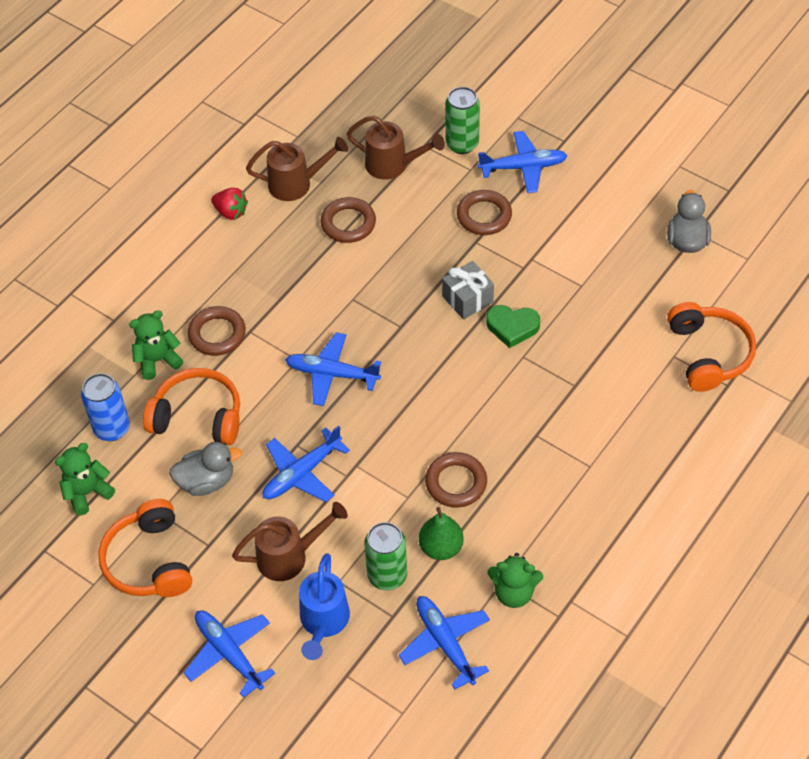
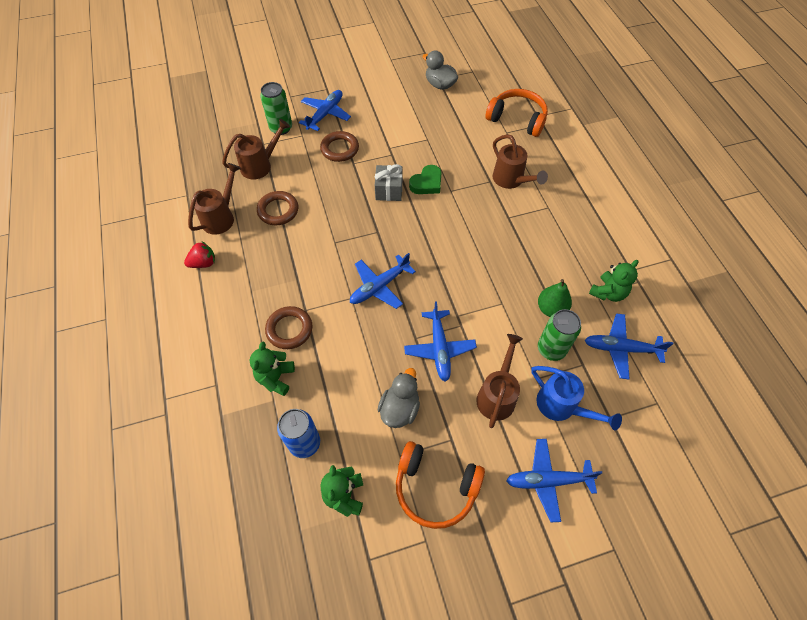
camera: 55 degrees left, 5 degrees up
(198, 416) = (343, 381): orange headphones -> none
(456, 483) = (511, 273): brown ring -> none
(597, 405) = (511, 180): none -> brown watering can

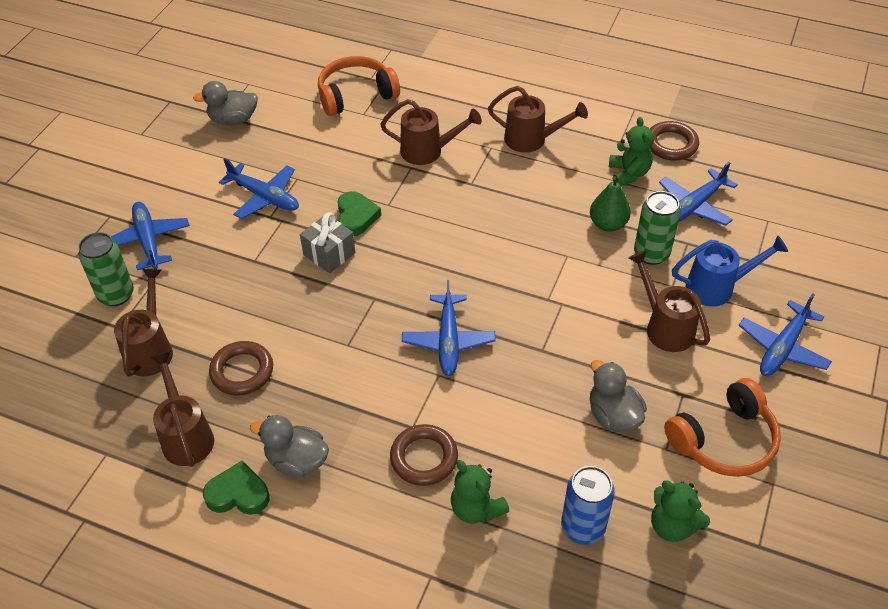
camera: 50 degrees left, 10 degrees down
(203, 263) = (238, 494): red strawberry -> green heart
(242, 273) = (297, 461): none -> grey duck
(340, 149) = (218, 260): brown ring -> brown ring (671, 144)
(439, 348) = (572, 338): blue plane -> blue plane (264, 197)
(578, 223) = (531, 140): none -> brown watering can

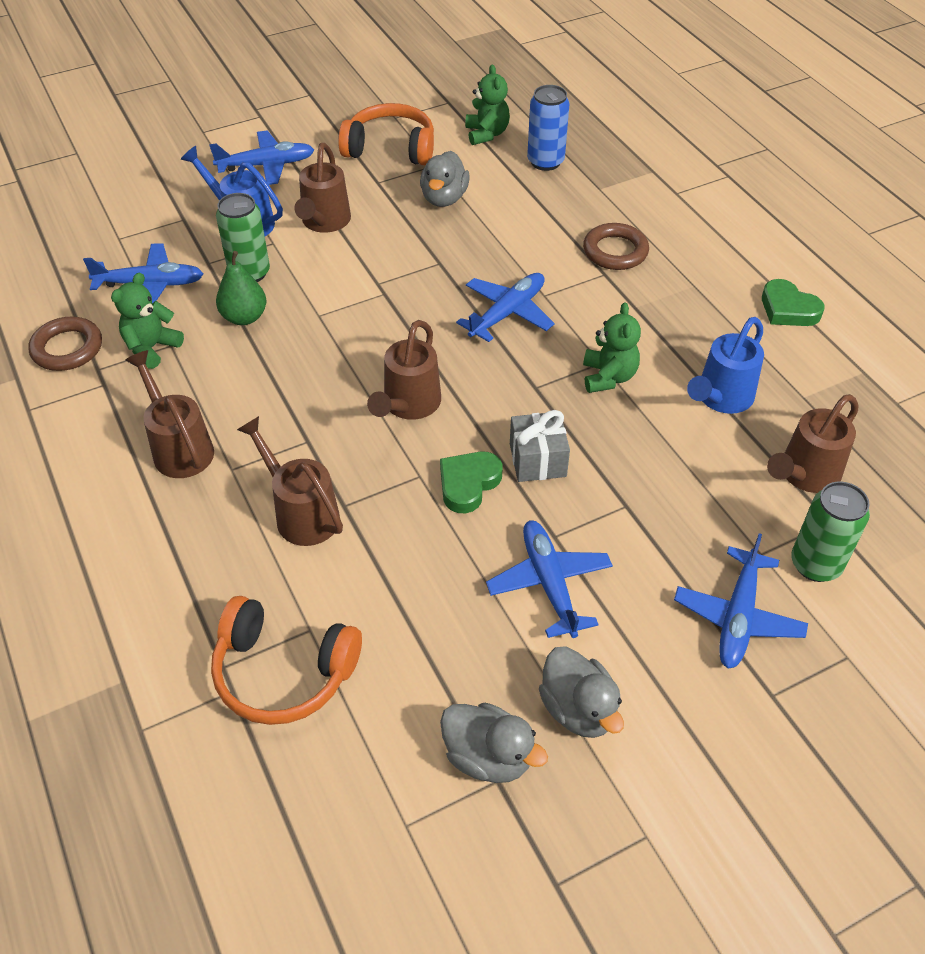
camera: 140 degrees left, 0 degrees up
(186, 435) = (810, 375): brown watering can -> brown watering can (408, 405)
(242, 371) = (721, 398): brown ring -> blue watering can
(297, 461) = (721, 304): grey duck -> grey duck (578, 709)
(476, 508) = (607, 206): green teddy bear -> green teddy bear (608, 377)

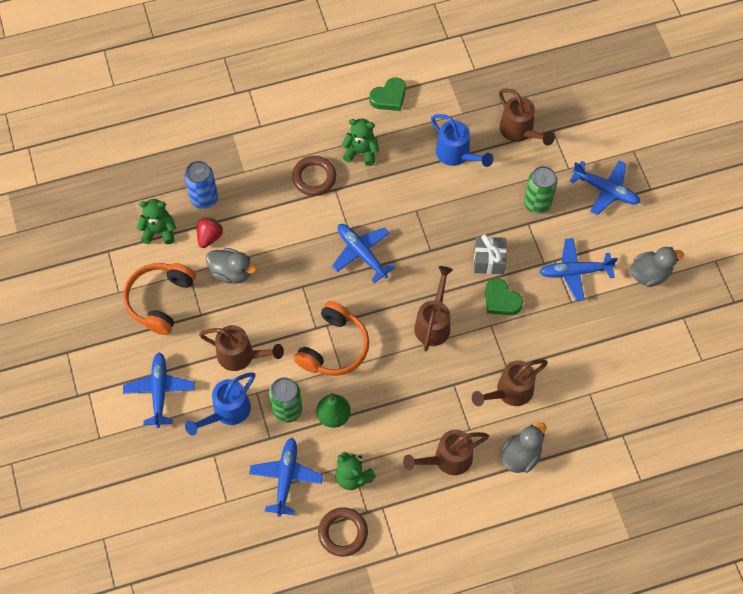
camera: 80 degrees left, 15 degrees up
(283, 672) = (614, 409): orange headphones -> orange headphones (334, 347)
(408, 405) = (433, 323): brown watering can -> brown watering can turned 105 degrees counterclockwise
(488, 757) = (671, 319): grey duck -> grey duck (520, 456)
(491, 173) = (209, 237): none -> red strawberry
(608, 377) = (429, 209): green teddy bear -> green teddy bear (361, 152)
(815, 564) = (579, 146): green can -> green can (537, 204)

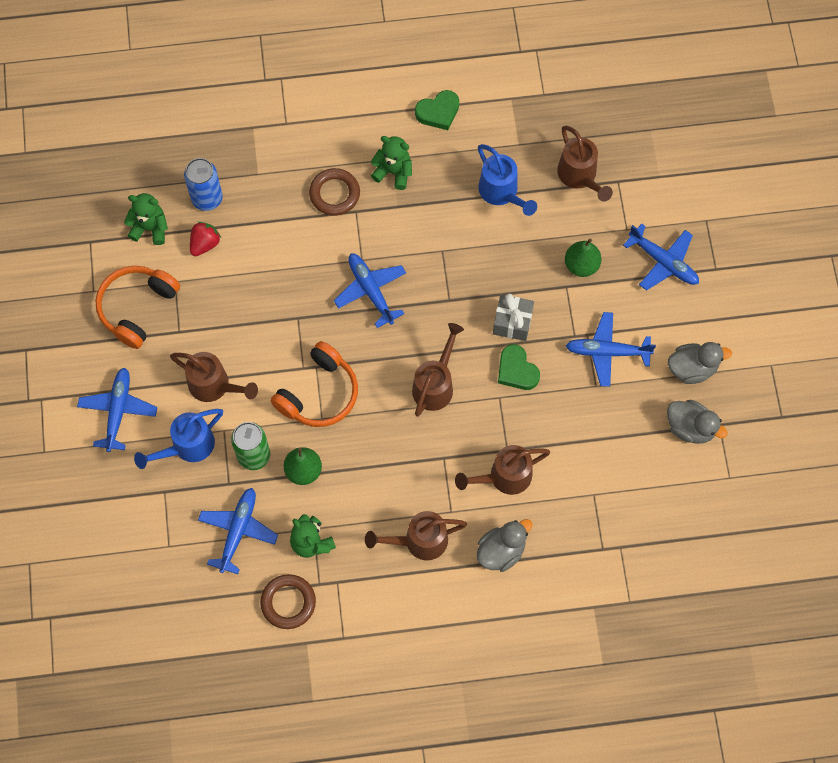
camera: 10 degrees right, 5 degrees up
(231, 272) = (221, 289): grey duck -> grey duck (690, 427)
(537, 204) = (581, 265): green can -> green pear

